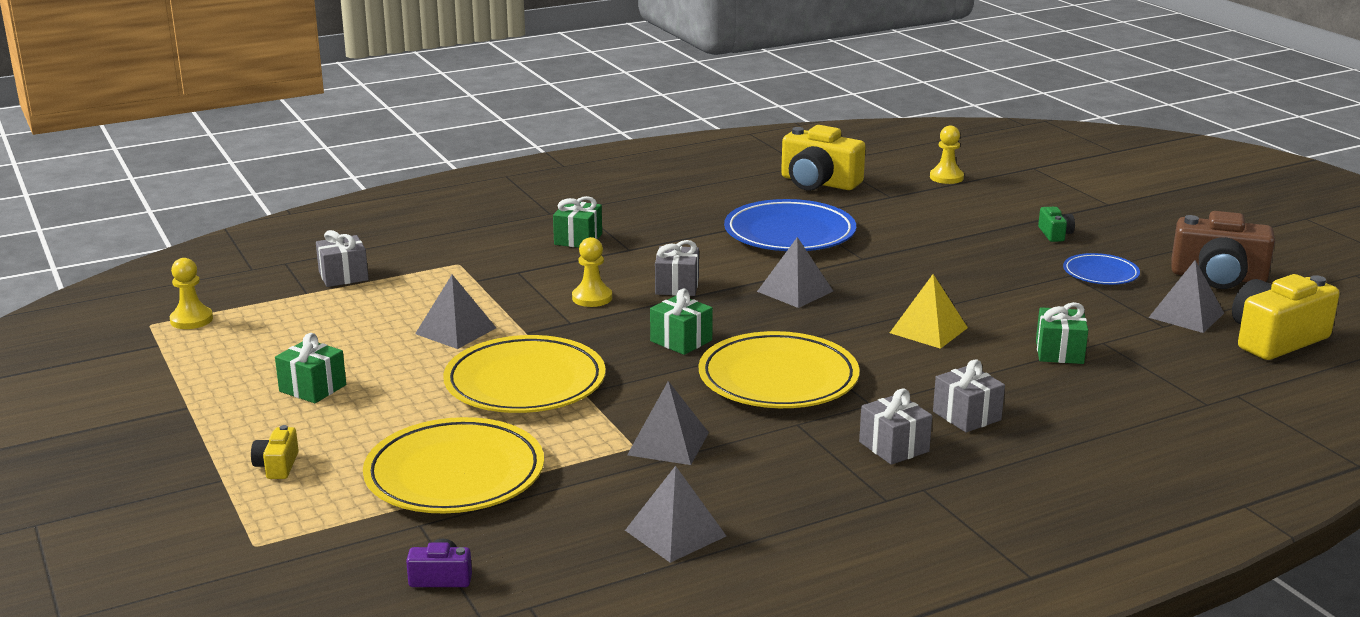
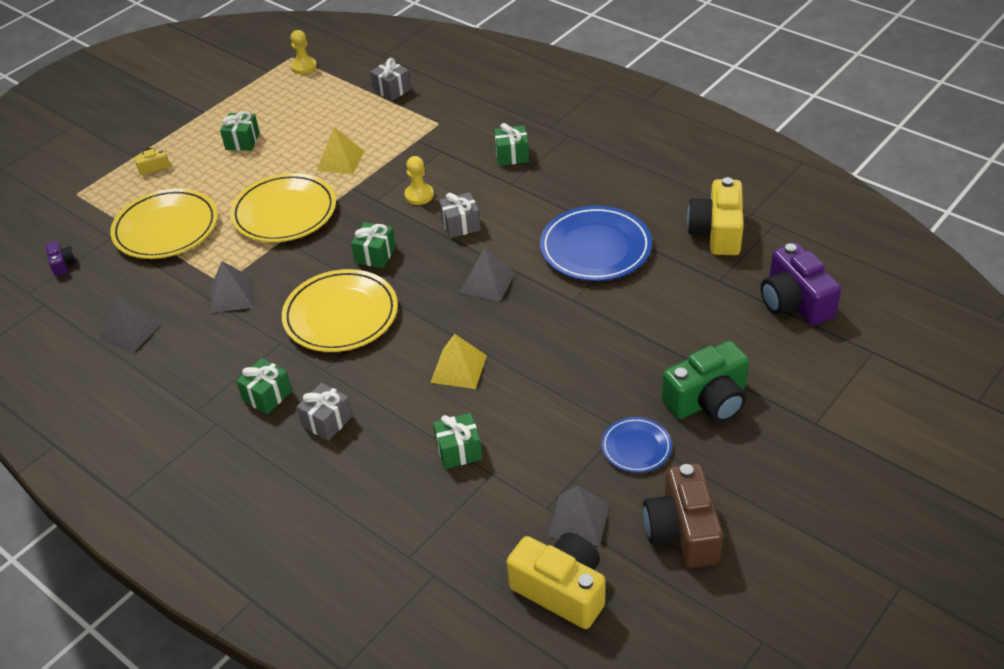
camera: 70 degrees right, 20 degrees up
(456, 331) = (340, 160): grey pyramid -> yellow pyramid
(894, 447) = (267, 396): grey gift -> green gift
(946, 177) = (794, 302): yellow pawn -> purple camera
(1055, 234) = (708, 400): green camera -> green camera, size x2.14

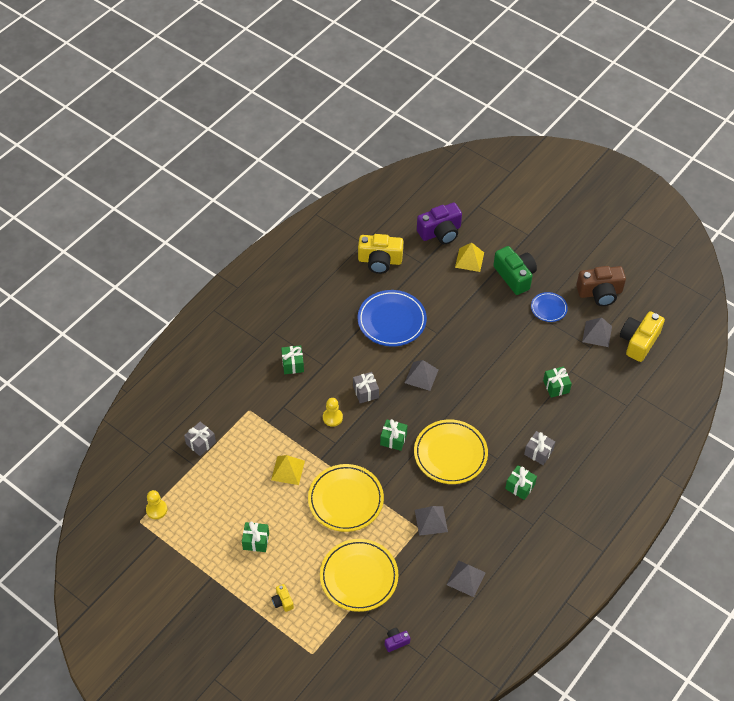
camera: 95 degrees left, 10 degrees up
(459, 368) = (495, 389): yellow pyramid -> yellow pyramid (469, 259)

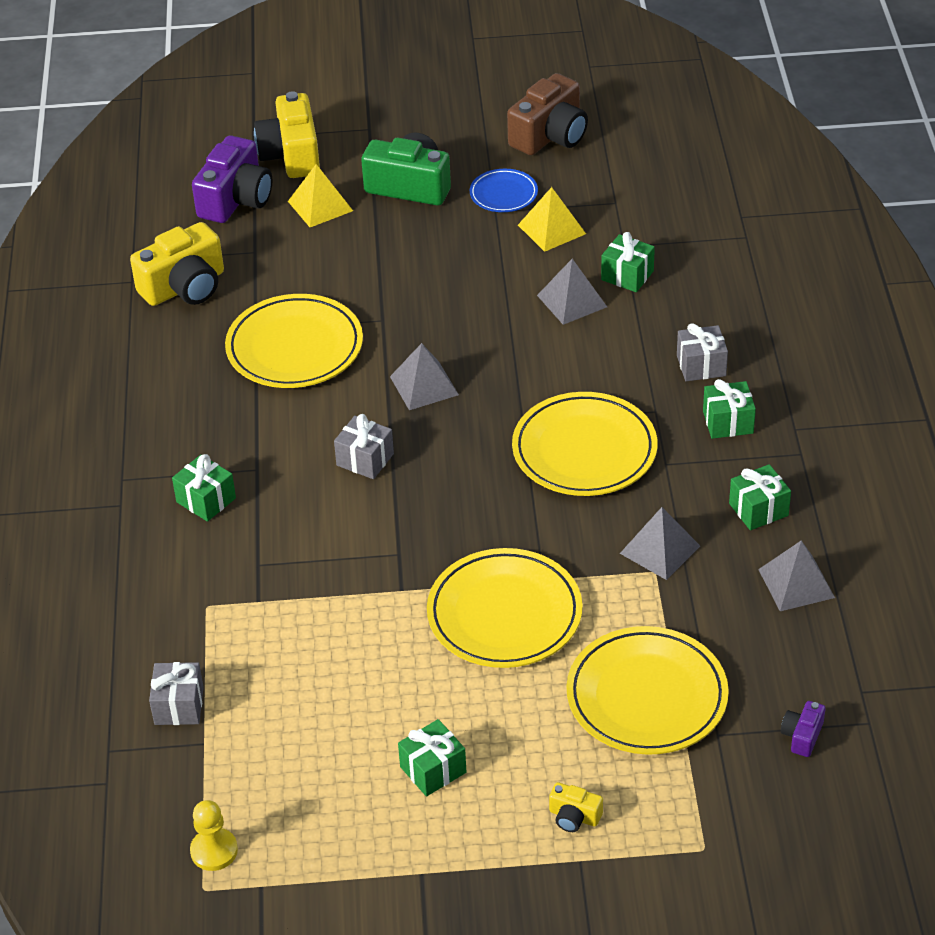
camera: 40 degrees left, 10 degrees down
(288, 470) = (368, 640): yellow pyramid -> yellow pyramid (552, 229)
(332, 417) = (354, 525): yellow pawn -> none
(391, 320) = (294, 347): blue plate -> yellow plate
(393, 439) = (480, 489): green gift -> green gift (758, 509)
(597, 334) = (604, 182): grey pyramid -> grey pyramid (571, 301)
(638, 342) = (669, 158): yellow camera -> yellow camera (291, 155)

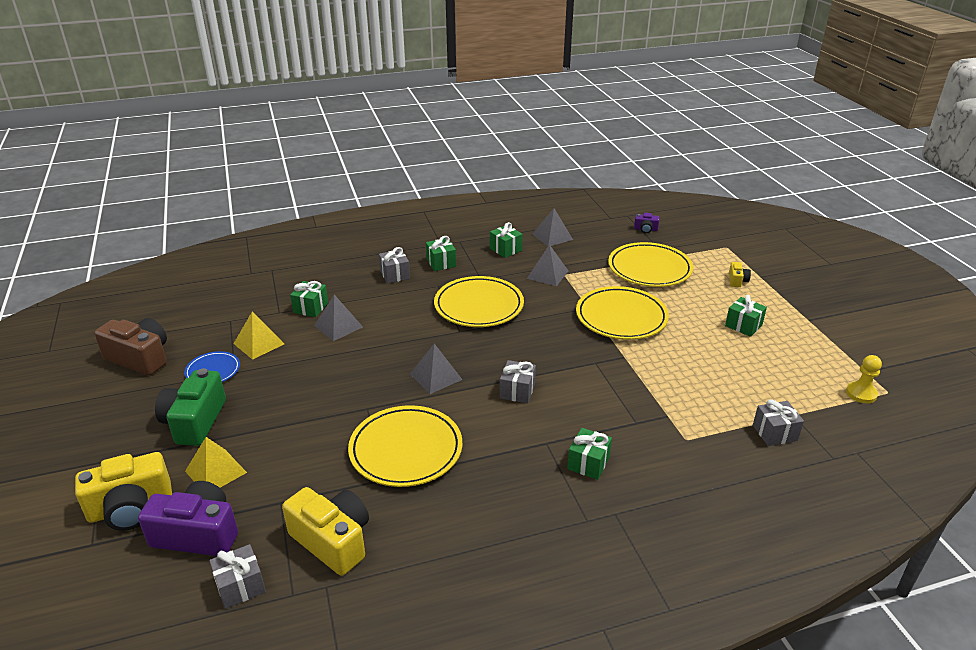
camera: 105 degrees left, 10 degrees down
(158, 229) = (240, 586): none -> grey gift

